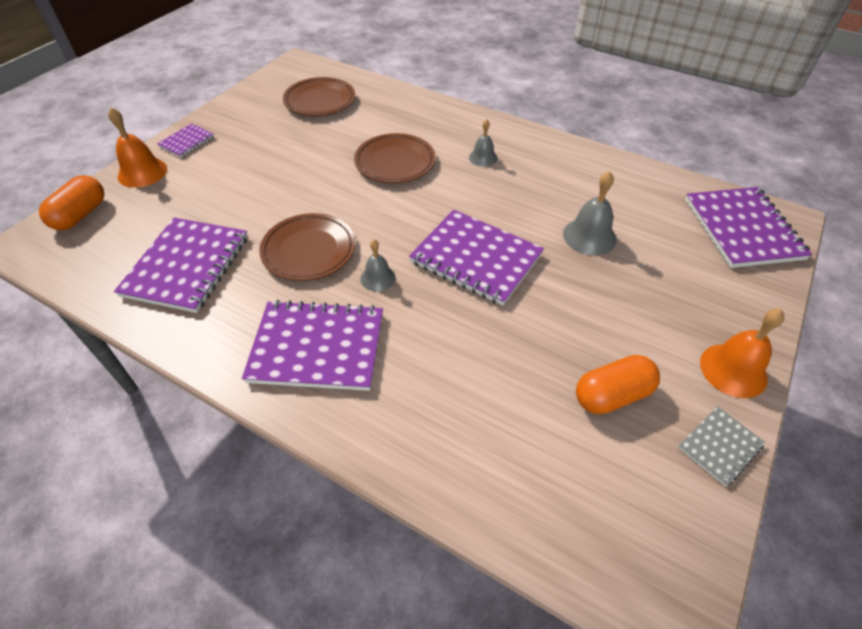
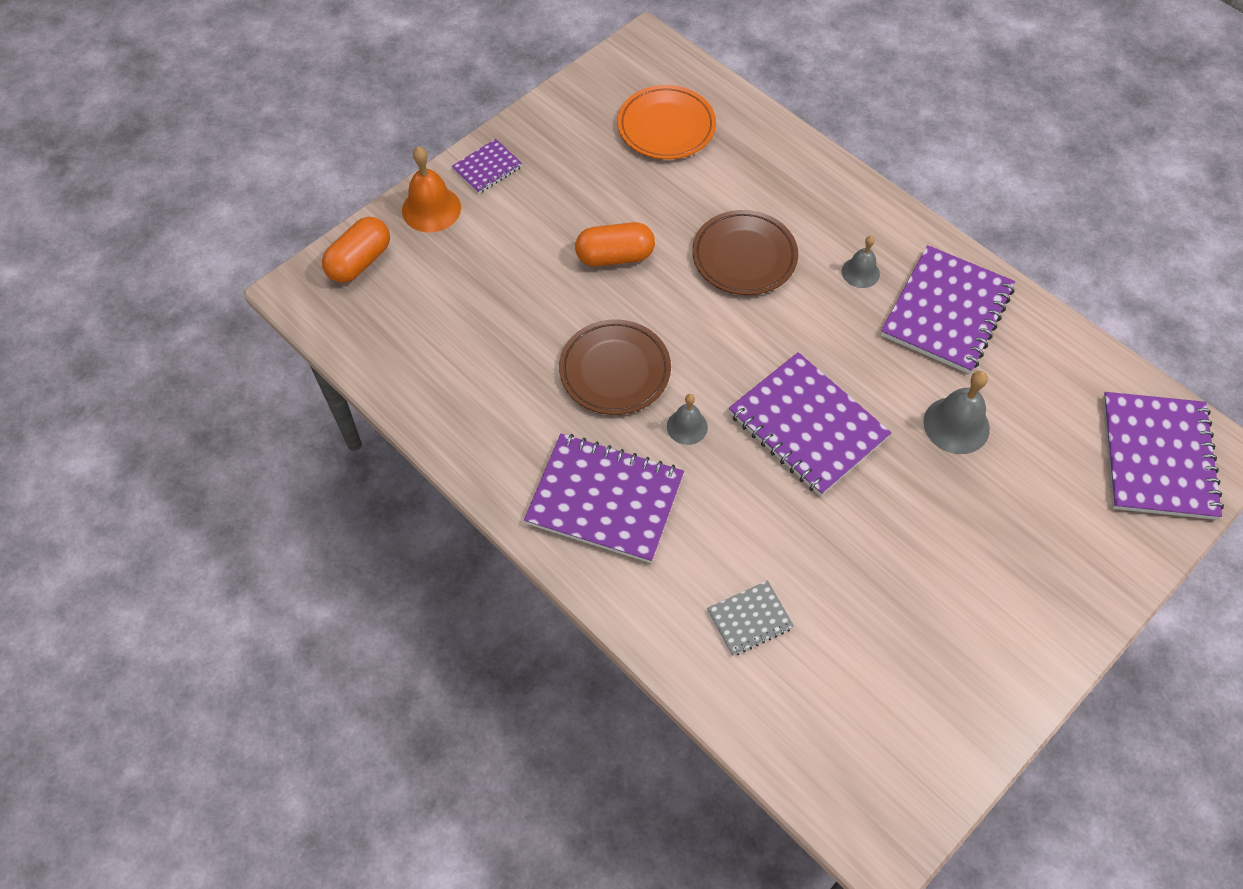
camera: 15 degrees right, 10 degrees up
(187, 266) = (476, 362): purple notebook -> purple notebook (947, 312)
(320, 101) = (666, 127): brown plate -> orange plate
(612, 395) = (905, 630): orange capsule -> orange capsule (615, 256)
(720, 446) = (996, 712): grey notebook -> grey notebook (749, 619)
(733, 370) = (1052, 635): orange bell -> none

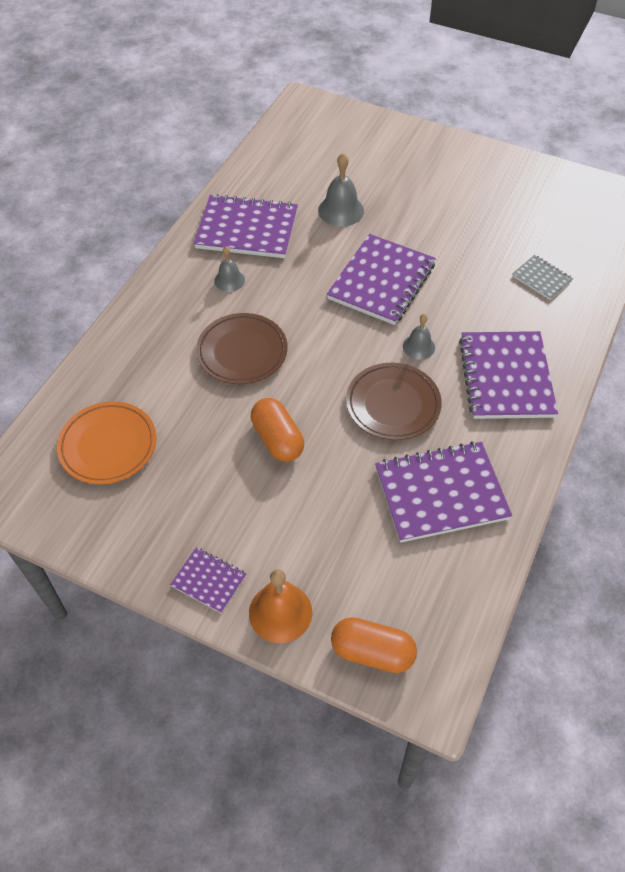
camera: 110 degrees left, 5 degrees down
(1157, 457) = (318, 125): purple notebook -> purple notebook (441, 493)

